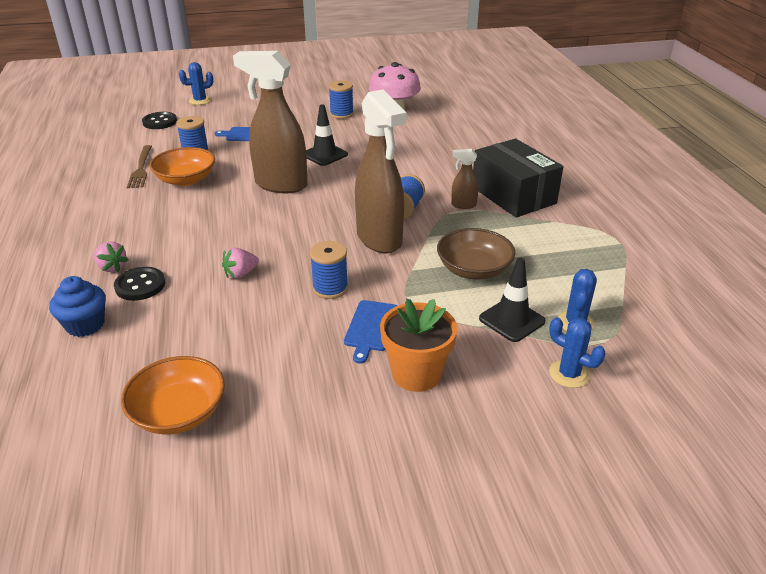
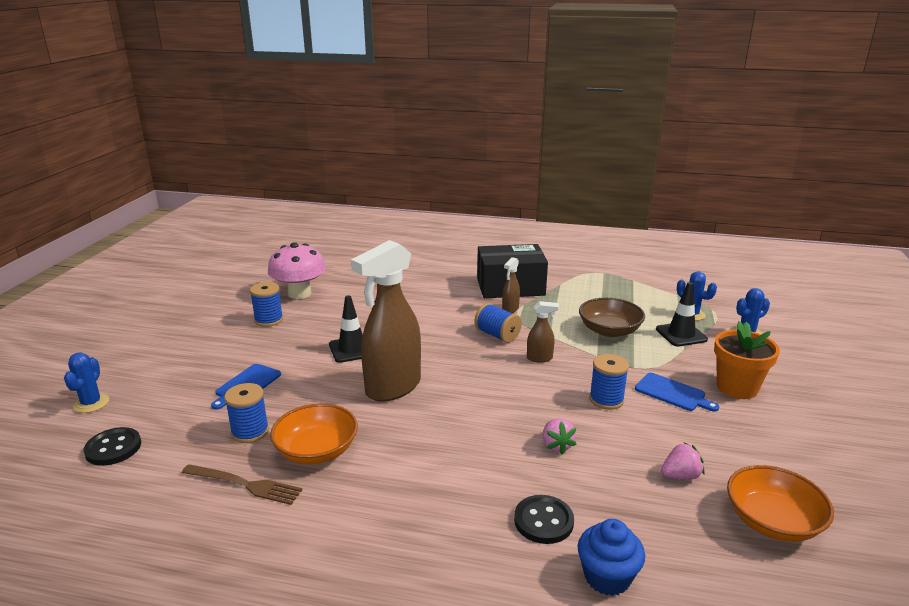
camera: 65 degrees left, 10 degrees down
(112, 267) = (490, 541): pink strawberry -> pink strawberry (680, 476)
(379, 239) = (540, 358): brown spray bottle -> brown spray bottle, size x0.43

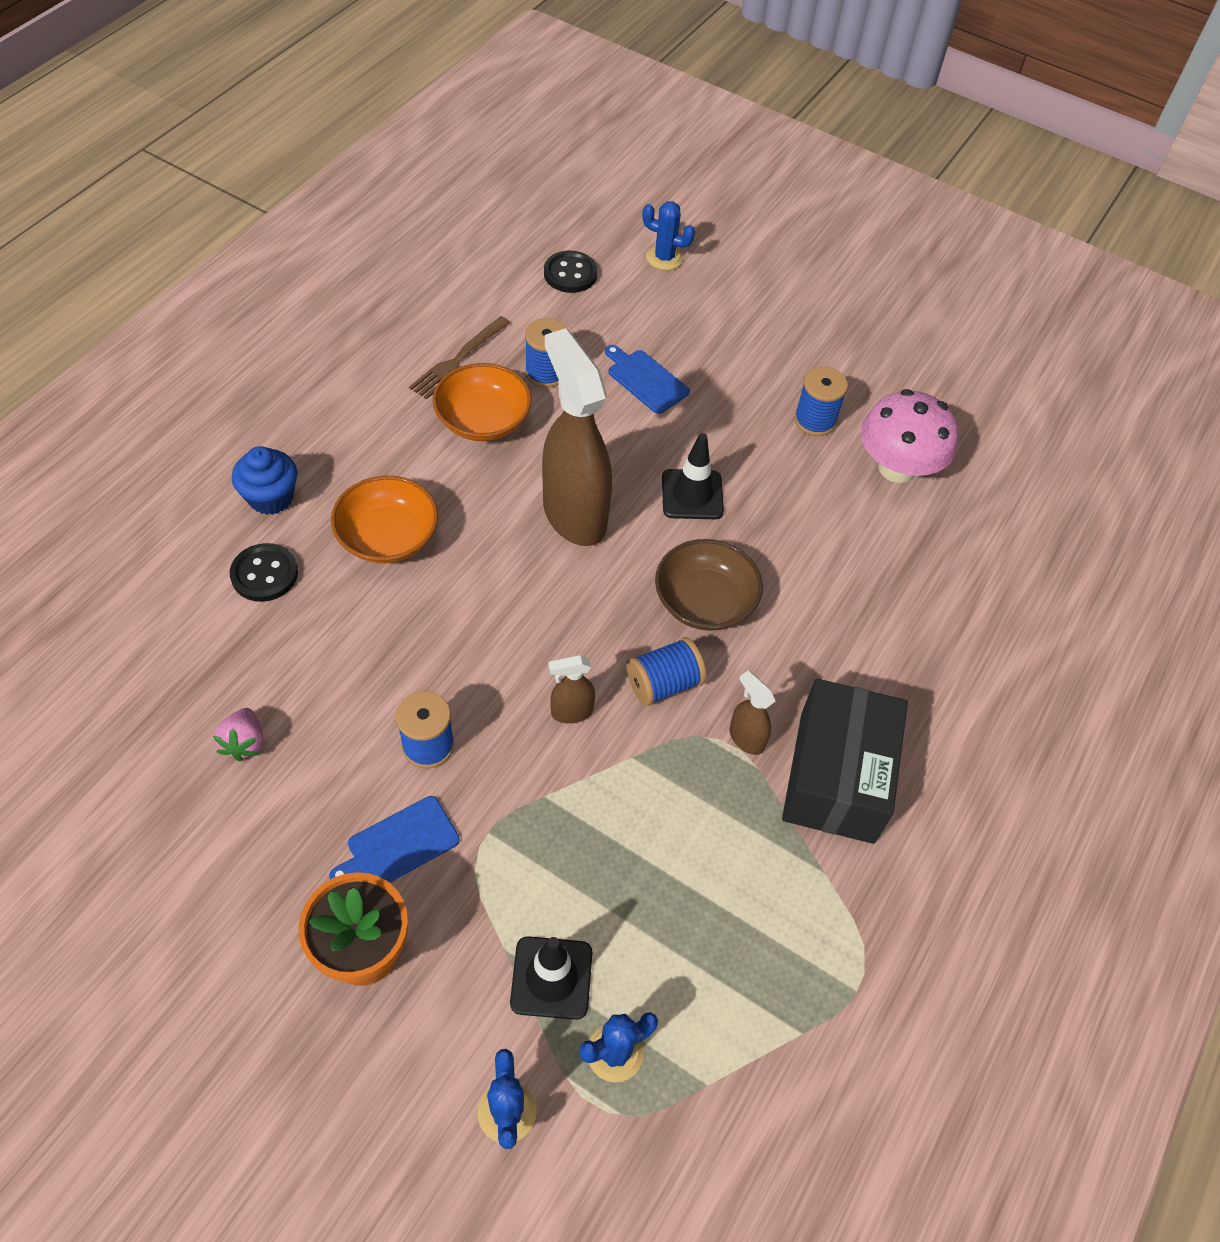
camera: 105 degrees right, 30 degrees up
(540, 358) = (571, 712): brown spray bottle -> brown spray bottle turned 60 degrees clockwise
(556, 445) = (369, 640): pink strawberry -> none
(607, 577) = (167, 593): blue cupcake -> blue cupcake (271, 497)
(609, 330) = (613, 861): brown bowl -> brown bowl (704, 601)
(772, 521) = (125, 790): orange bowl -> orange bowl (388, 537)

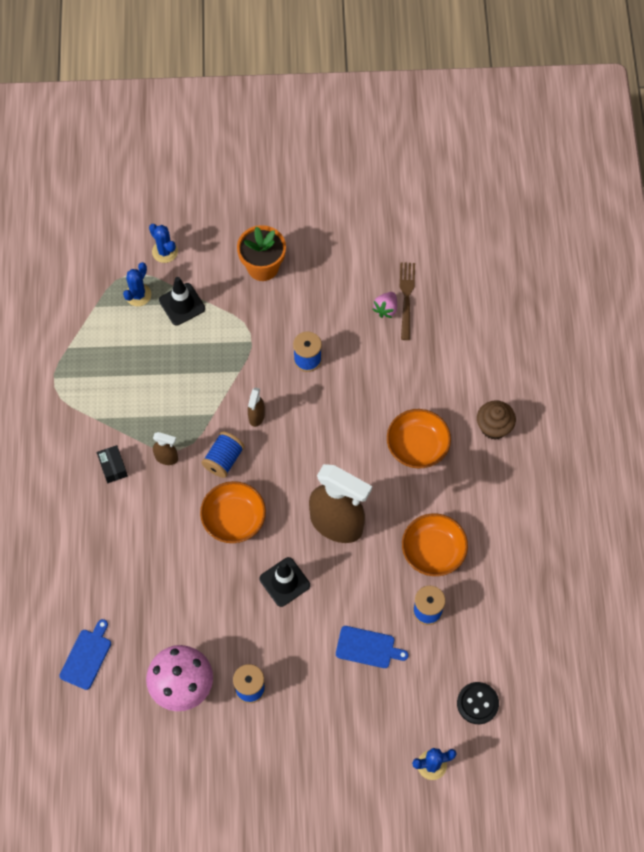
camera: 150 degrees right, 10 degrees up
(244, 743) = (386, 309): pink strawberry -> pink strawberry turned 120 degrees counterclockwise
(264, 574) = (455, 386): black button -> none
(271, 497) = (494, 427): blue cupcake -> brown cupcake
(399, 845) = (284, 312): blue cutting board -> blue cutting board (86, 657)
(458, 360) = (483, 583): brown fork -> brown fork (406, 297)
(571, 712) = (256, 416): brown spray bottle -> brown spray bottle turned 150 degrees clockwise
(704, 601) = (234, 519): brown bowl -> orange bowl
(837, 776) = (113, 467): black box -> black box, size x0.42

